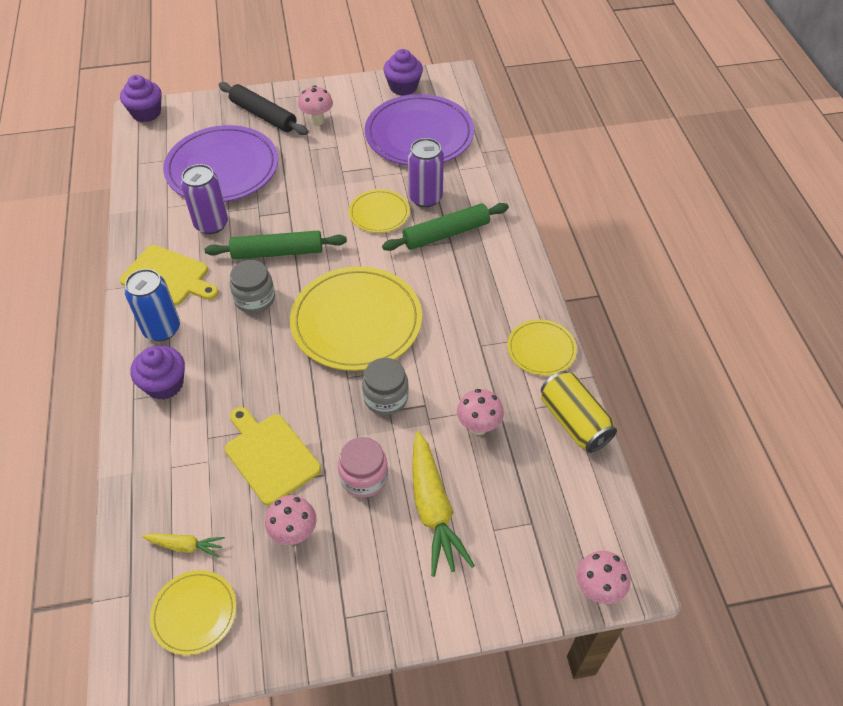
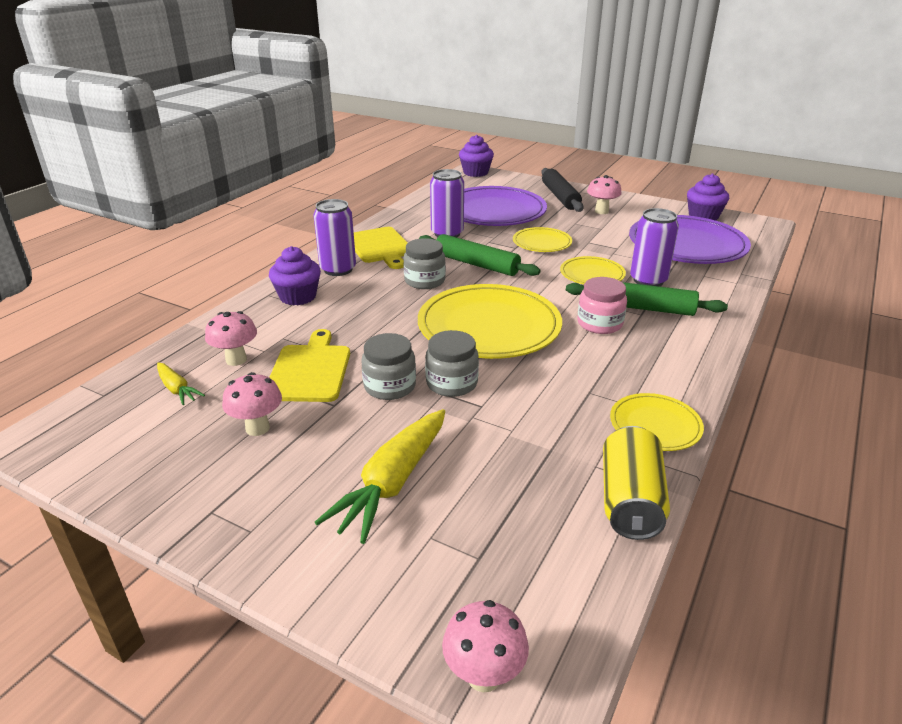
camera: 40 degrees right, 20 degrees down
(162, 329) = (338, 269): blue can -> purple can
(194, 613) = (121, 432): yellow plate -> yellow plate (542, 242)
(346, 430) = (390, 386): none -> grey jar
(364, 477) = (362, 424): pink jar -> pink jar (599, 324)
(478, 426) = (515, 448): pink mushroom -> pink mushroom (236, 360)

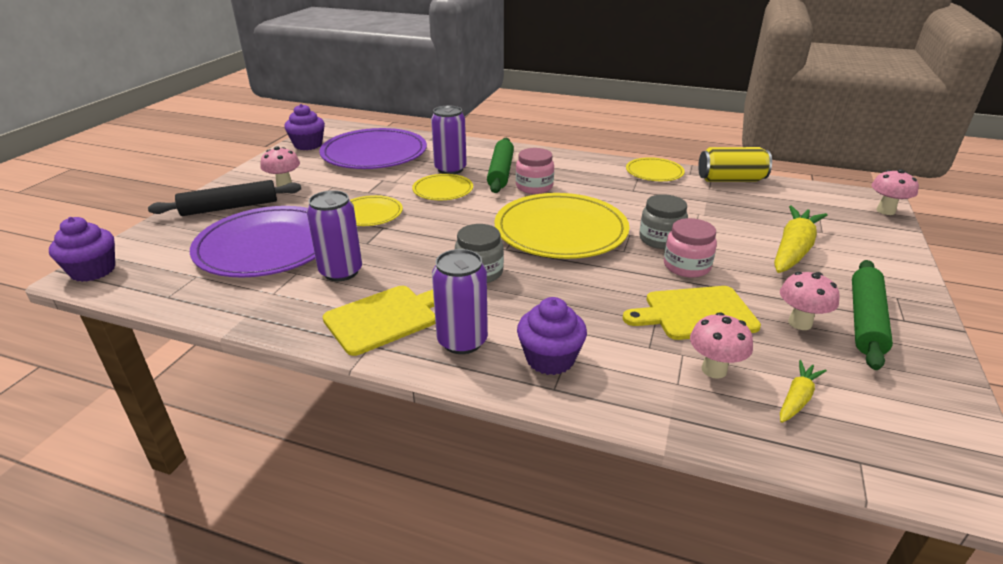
camera: 100 degrees left, 0 degrees up
(390, 386) = (686, 266): grey jar -> pink jar
(392, 483) = (793, 250): yellow carrot -> yellow carrot turned 75 degrees counterclockwise
(476, 264) = (430, 246): green rolling pin -> green rolling pin (865, 320)

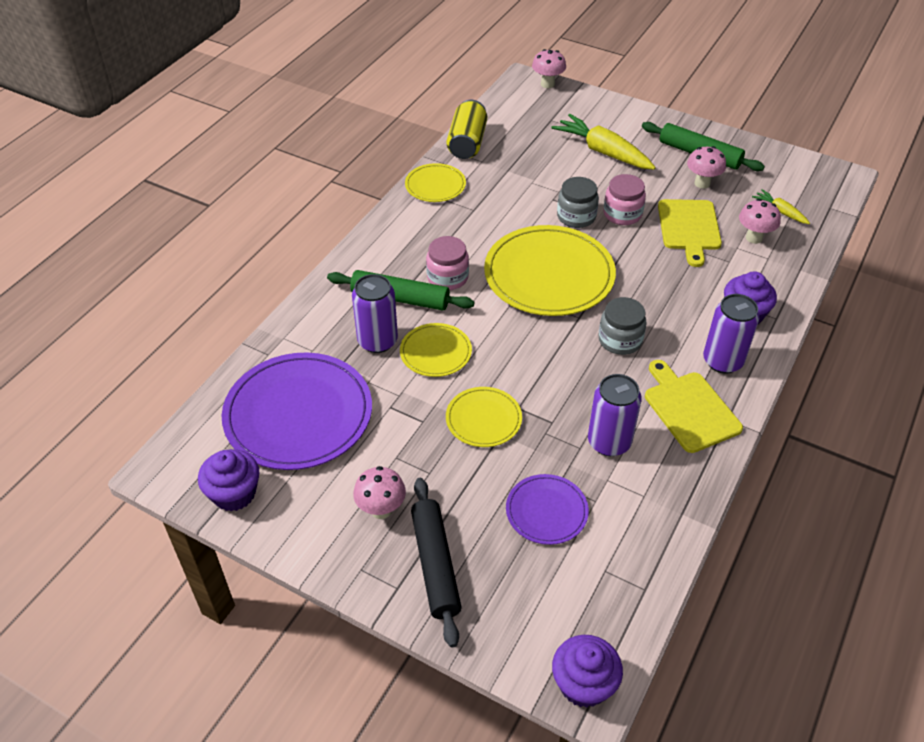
camera: 80 degrees left, 15 degrees up
(267, 246) = (546, 511): purple plate -> purple plate, size x0.51

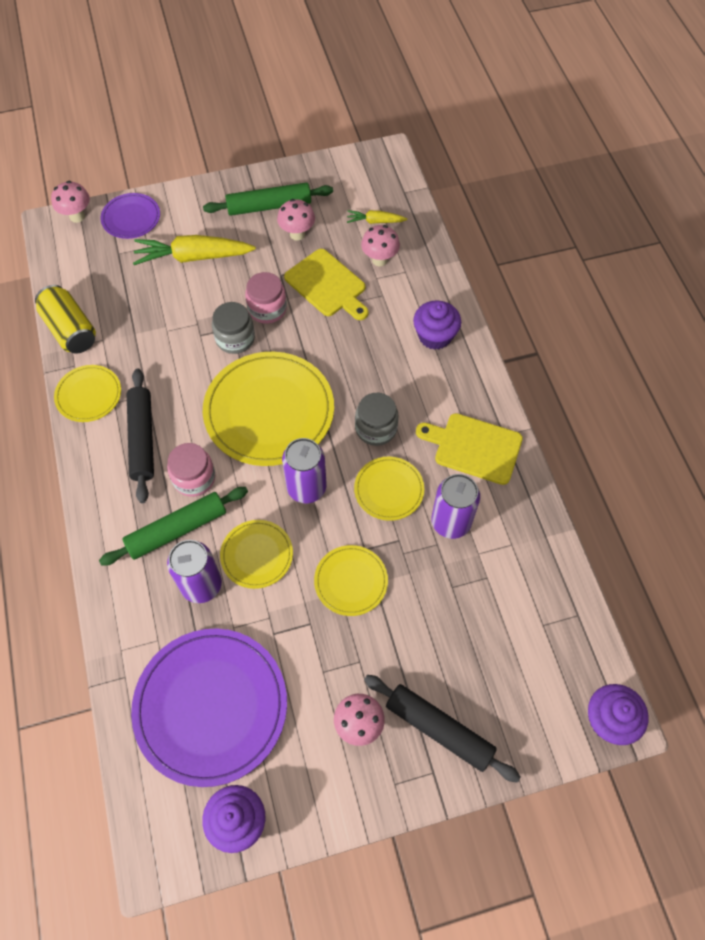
camera: 45 degrees left, 15 degrees up
(440, 232) = (142, 439): none -> black rolling pin
(546, 511) = (466, 616): purple plate -> purple plate (131, 218)
(583, 385) = (389, 489): none -> yellow plate
(722, 361) = (458, 388): purple can -> purple can (306, 488)

